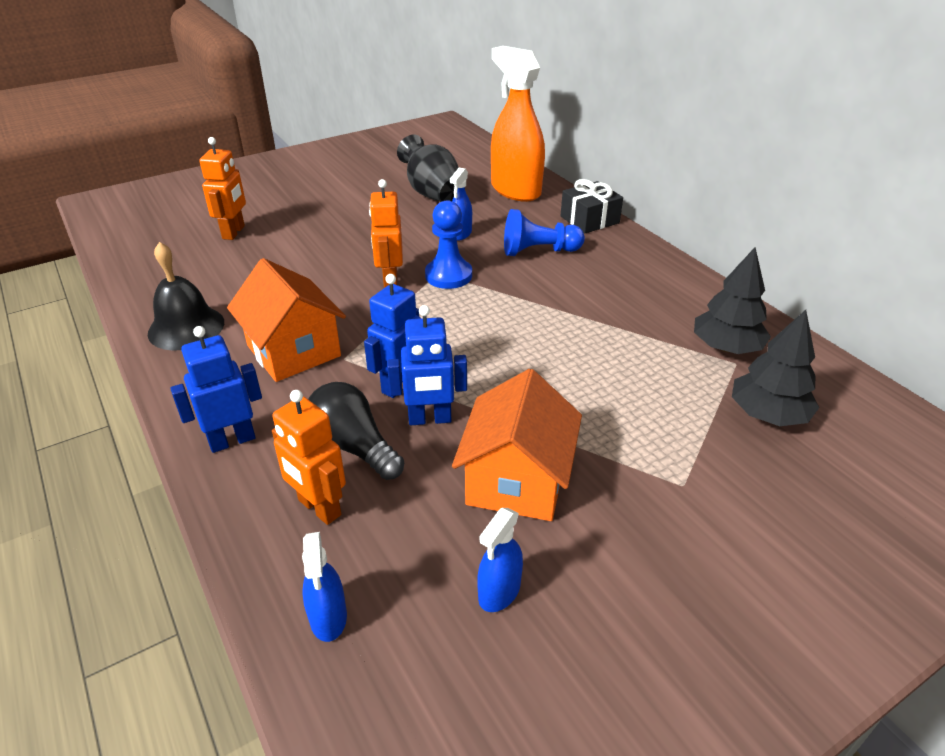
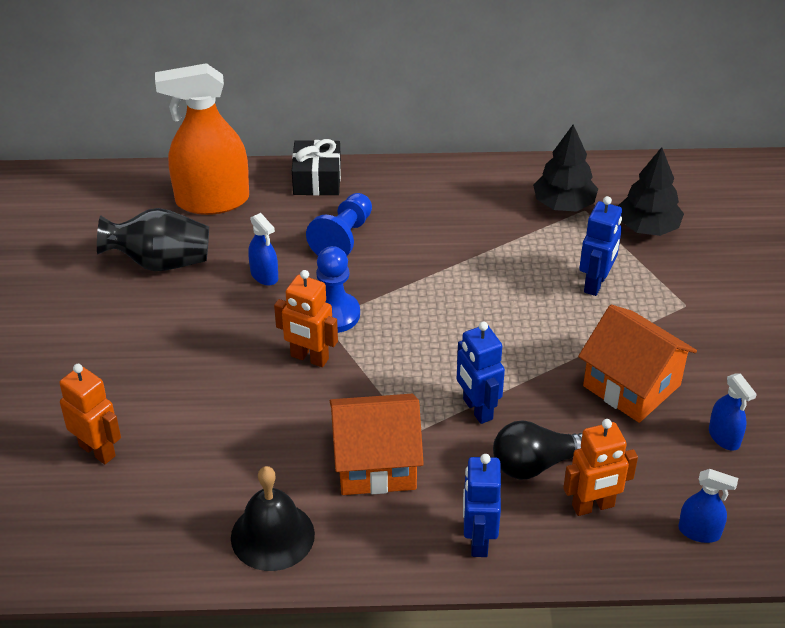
camera: 60 degrees left, 5 degrees up
(430, 419) = (534, 407): blue robot -> blue robot (596, 283)

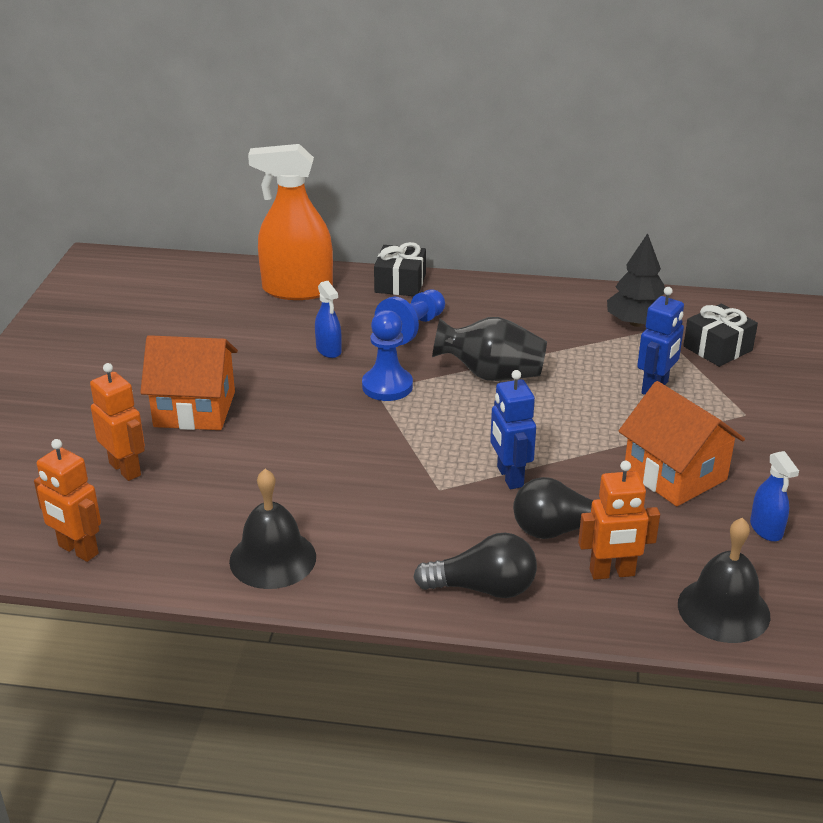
camera: 10 degrees right, 10 degrees down
(160, 262) = (234, 331): black vase -> black vase (491, 375)
(309, 358) = (353, 418): orange robot -> orange robot (78, 550)
(376, 464) = (394, 510): orange house -> orange house (195, 409)
(478, 540) = (483, 588): blue robot -> black light bulb
(647, 227) = (717, 348): black tree -> black gift
(699, 532) = (723, 609): blue spray bottle -> black bell

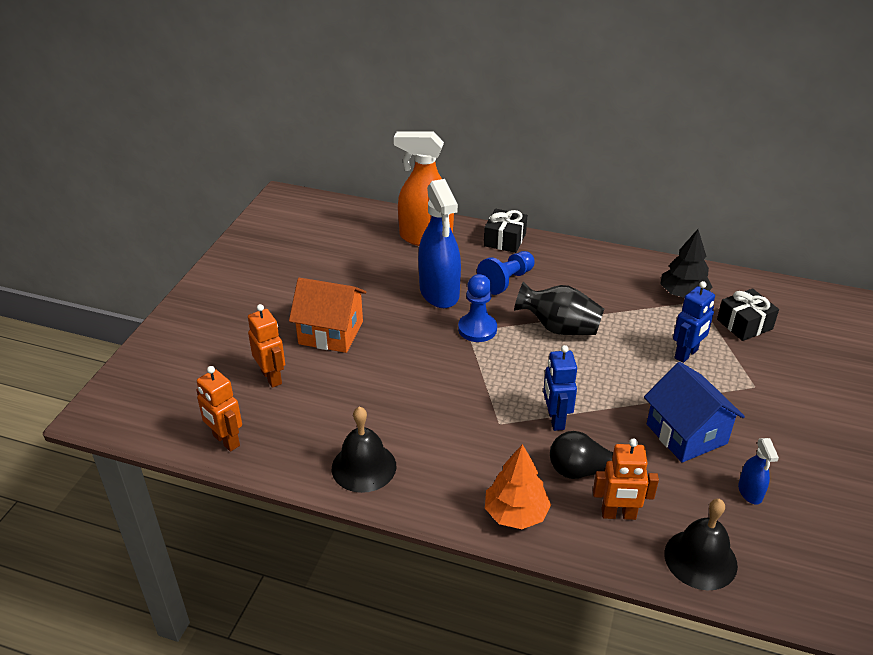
camera: 10 degrees right, 5 degrees up
(329, 350) = (439, 292): blue spray bottle -> blue spray bottle, size x2.16
(483, 588) = (516, 514): black light bulb -> orange tree
(675, 474) = (686, 434): orange house -> blue house

